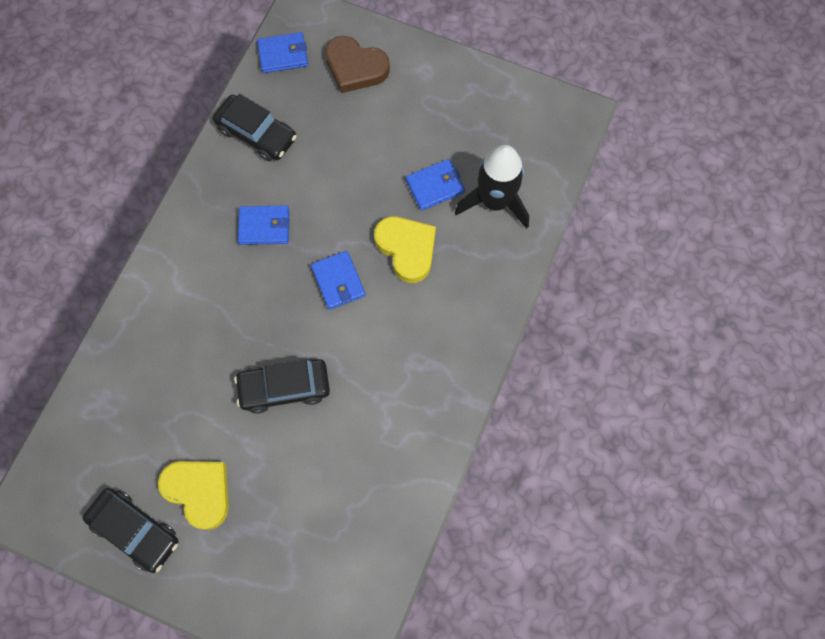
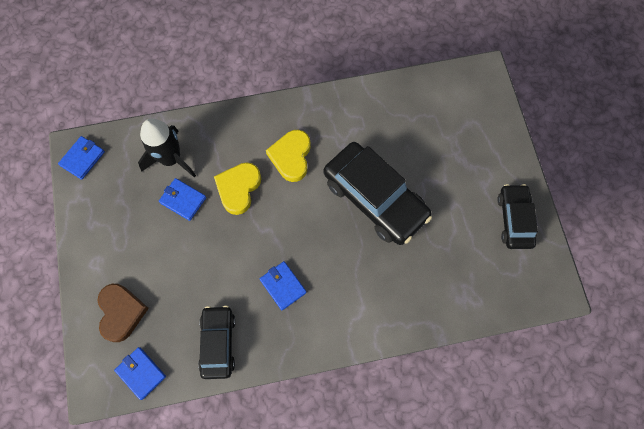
camera: 125 degrees left, 0 degrees up
(199, 492) = (467, 201): yellow heart -> yellow heart (291, 157)
(284, 388) = (375, 198): black car -> black car, size x1.71
(338, 281) = (288, 214): blue wallet -> blue wallet (82, 158)

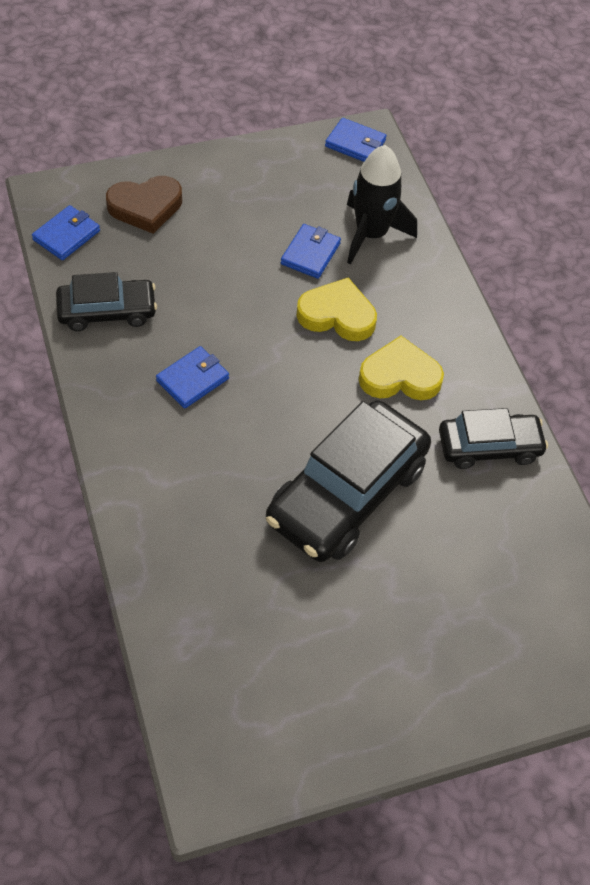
camera: 80 degrees right, 15 degrees down
(514, 219) = (337, 715): black car -> black car (489, 446)

